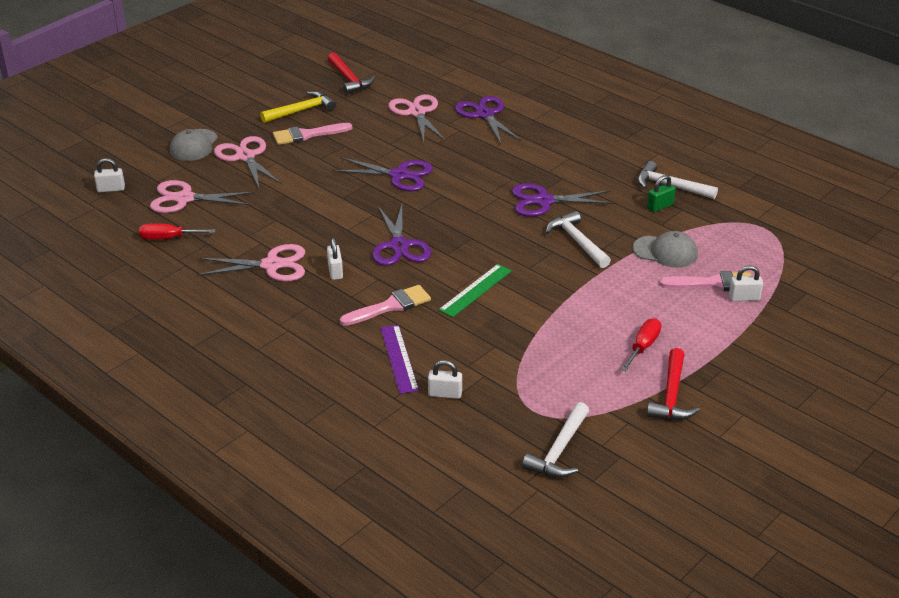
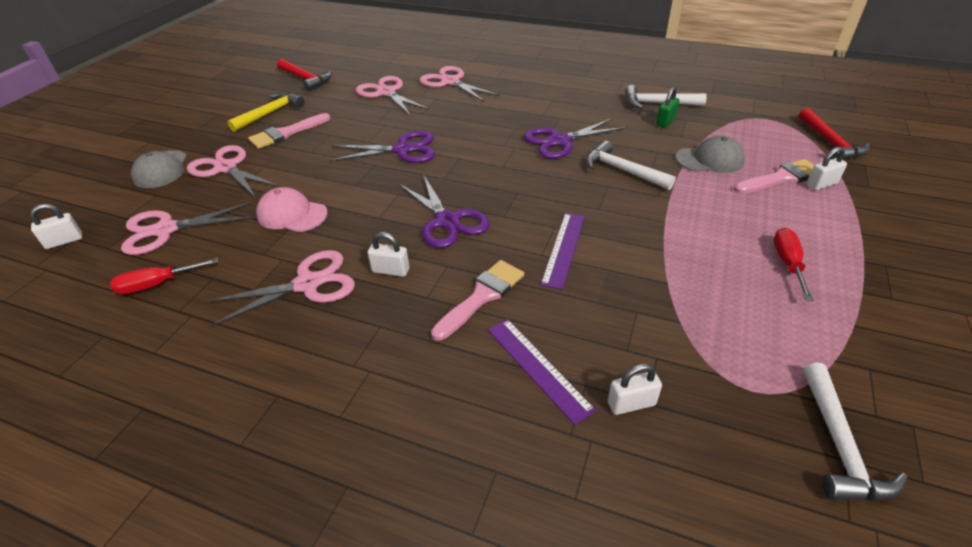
camera: 20 degrees left, 5 degrees up
(282, 210) = (292, 214): none -> pink cap
(335, 271) = (390, 270): white padlock -> white padlock turned 45 degrees counterclockwise
(475, 290) = (563, 249): green ruler -> purple ruler
(485, 114) = (450, 82): purple scissors -> pink scissors
(671, 395) = (875, 314): red hammer -> red hammer (830, 143)

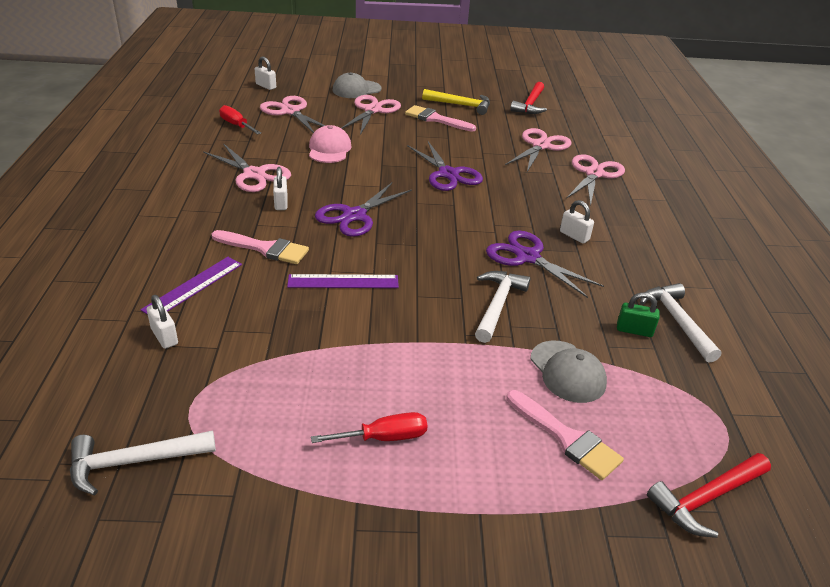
camera: 65 degrees right, 5 degrees down
(821, 184) = (576, 479): white padlock -> white padlock (574, 236)

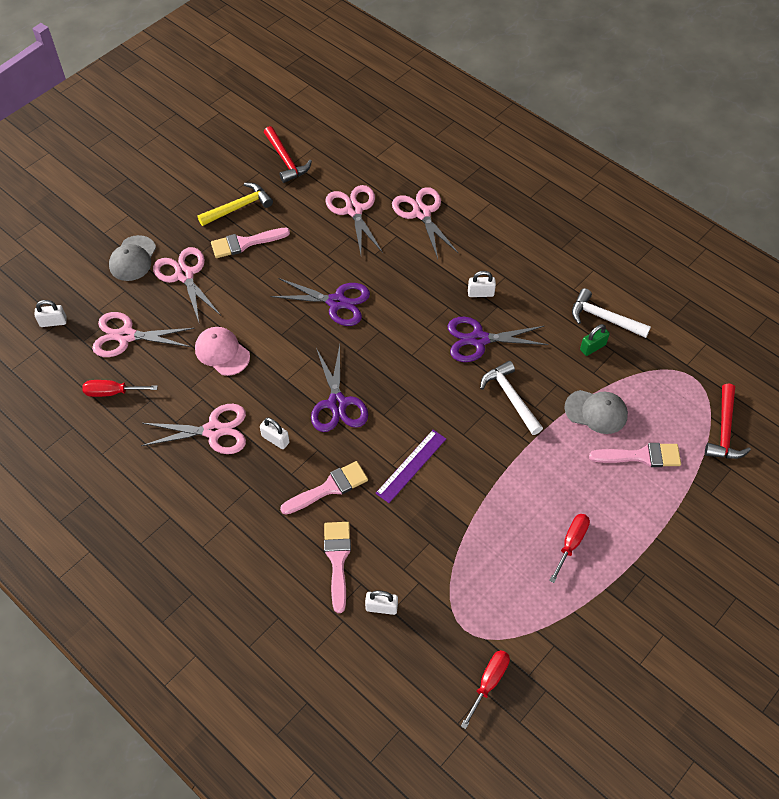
camera: 45 degrees left, 20 degrees up
(134, 462) = (488, 682): white hammer -> red screwdriver
(193, 286) = (337, 560): purple ruler -> pink brush

